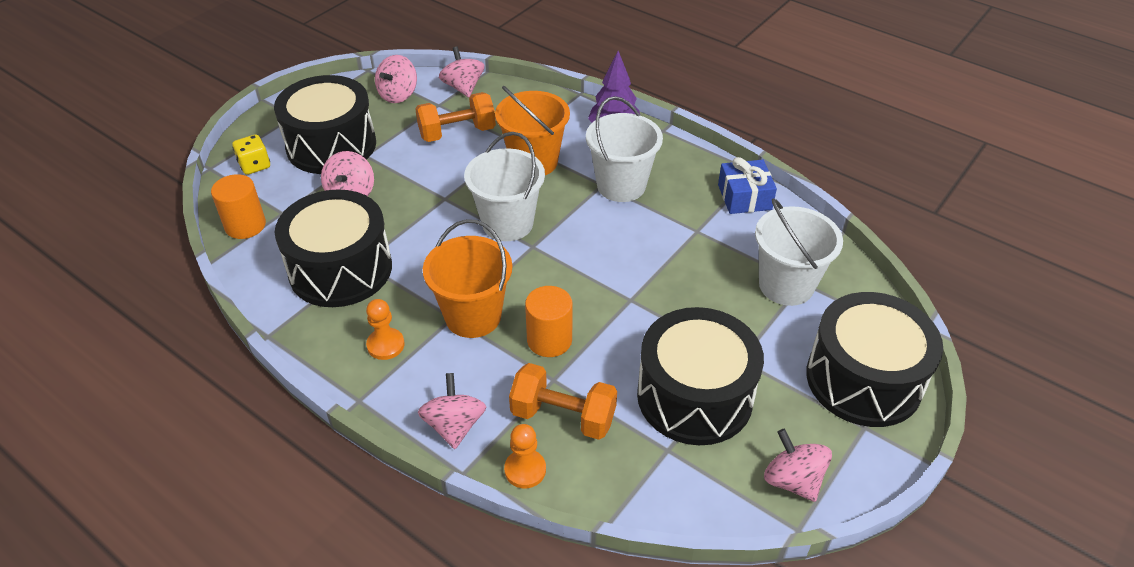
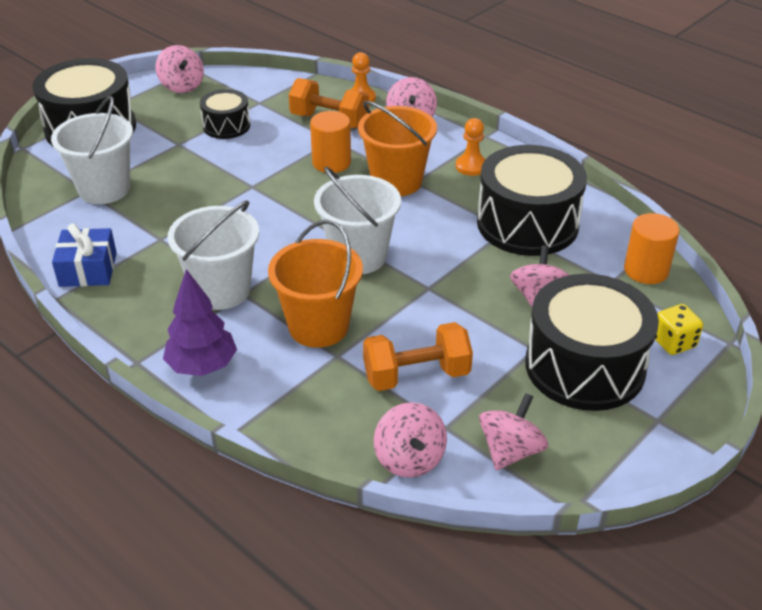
camera: 175 degrees left, 5 degrees down
(694, 396) = (226, 126): black drum -> black drum, size x0.53

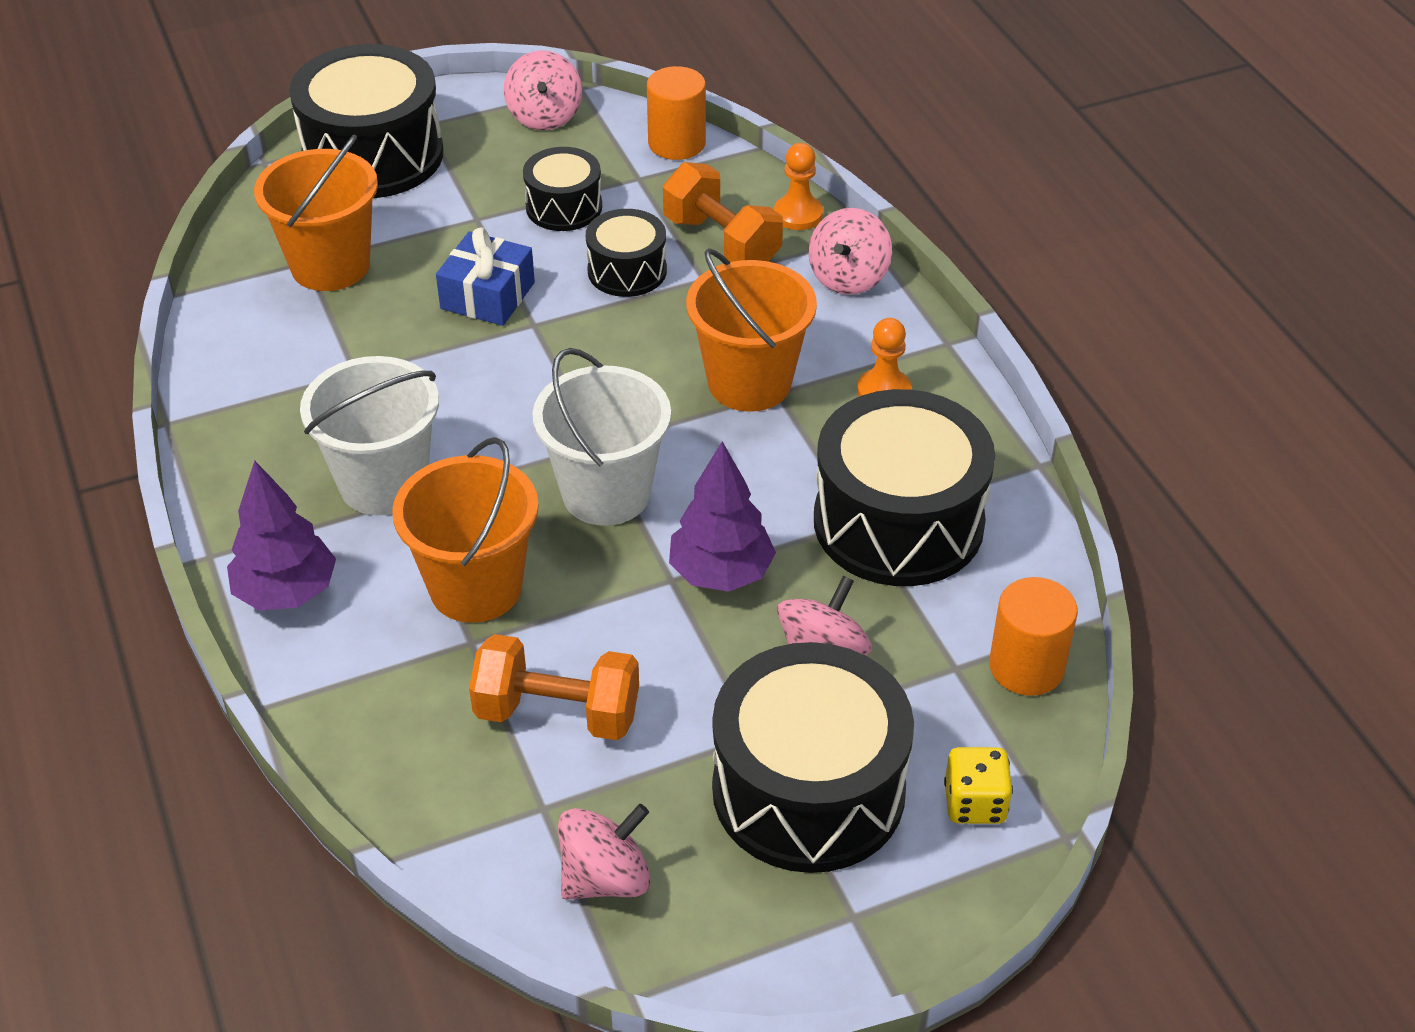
camera: 25 degrees right, 5 degrees up
(88, 269) = (233, 390): blue gift -> blue gift (487, 295)
(104, 189) = (330, 265): white bucket -> orange bucket
(286, 147) = (627, 271): none -> black drum
(331, 163) = (674, 319): orange cylinder -> orange cylinder (677, 143)
(409, 459) = (461, 834): pink spinning top -> none
(453, 276) = (721, 573): none -> purple tree

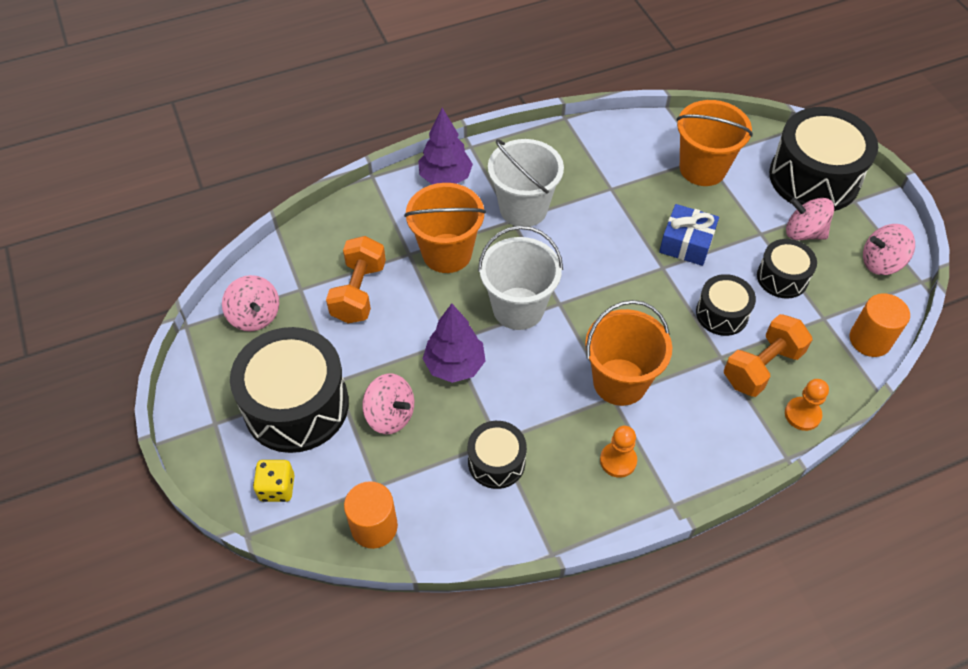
camera: 90 degrees right, 10 degrees up
(848, 277) = (736, 444): pink spinning top -> pink spinning top (804, 232)
(898, 522) = (496, 462): black drum -> black drum, size x0.53

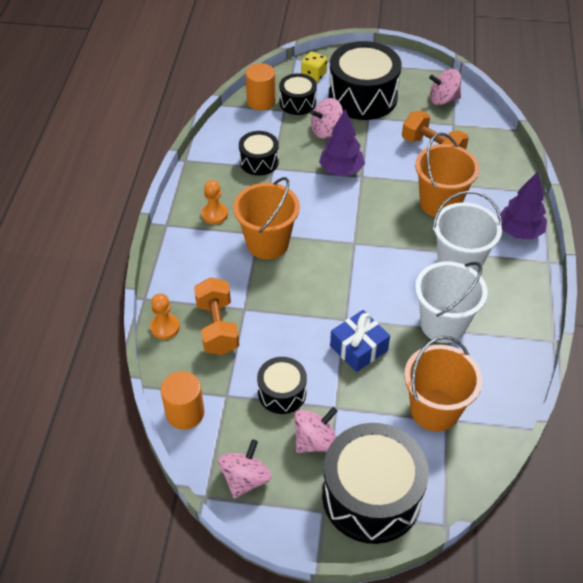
camera: 120 degrees right, 5 degrees down
(518, 308) = (365, 219): white bucket -> white bucket (443, 324)
(722, 313) = (278, 331): black drum -> black drum (297, 102)

